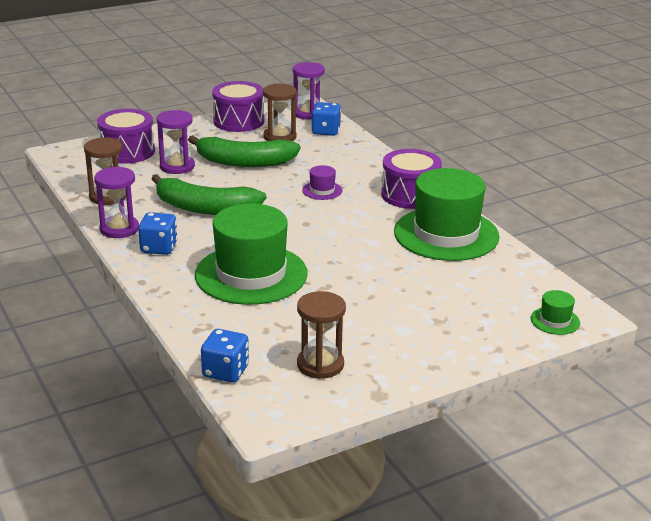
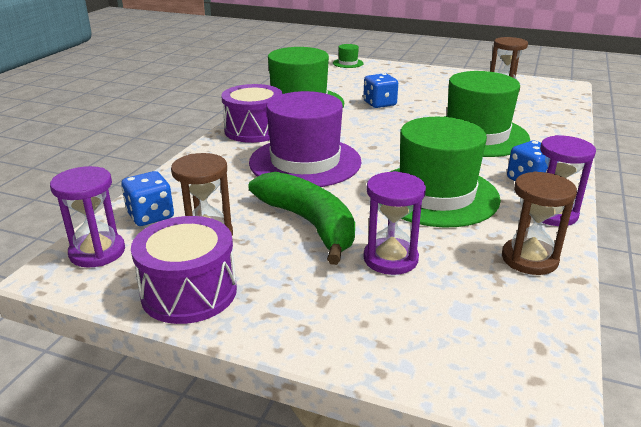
camera: 130 degrees left, 0 degrees up
(127, 151) = (421, 326): purple drum -> none
(205, 208) = (436, 195): green banana -> green hat
(225, 371) = (565, 104): blue dice -> blue dice (379, 104)
(322, 190) = (305, 162): purple hat -> purple hat, size x2.44

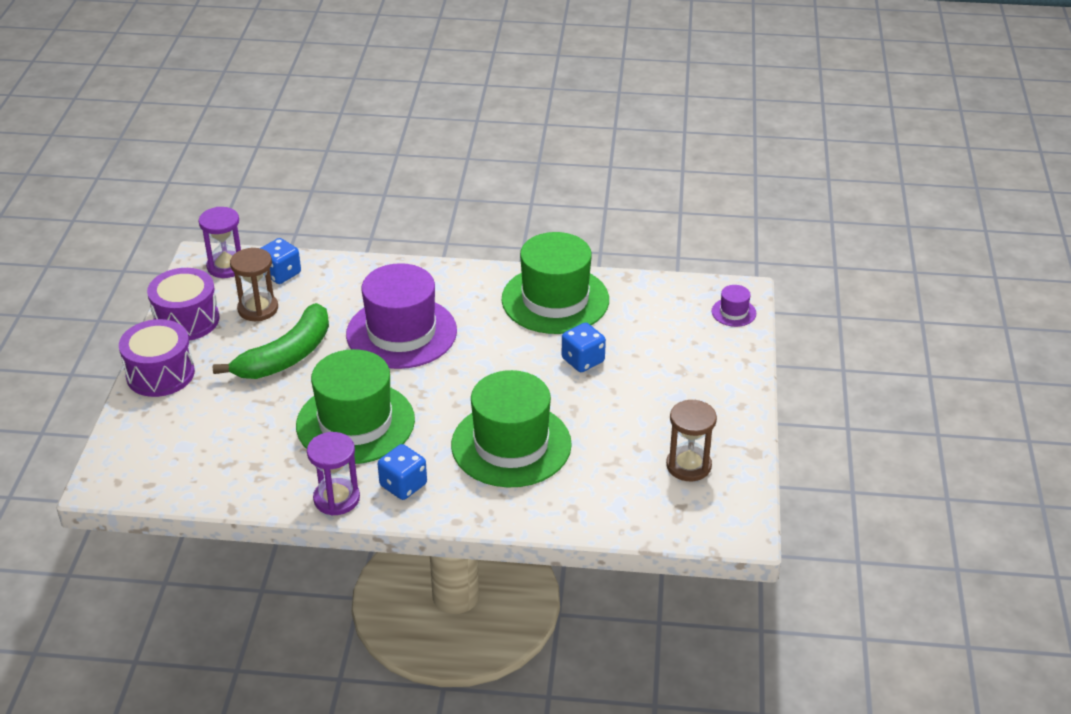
camera: 75 degrees right, 10 degrees up
(254, 130) = (466, 285): purple drum -> purple drum (160, 374)
(348, 63) = (733, 312): green hat -> purple hat
(390, 259) = (243, 406): purple hourglass -> none
(529, 259) = (256, 482): brown hourglass -> none

